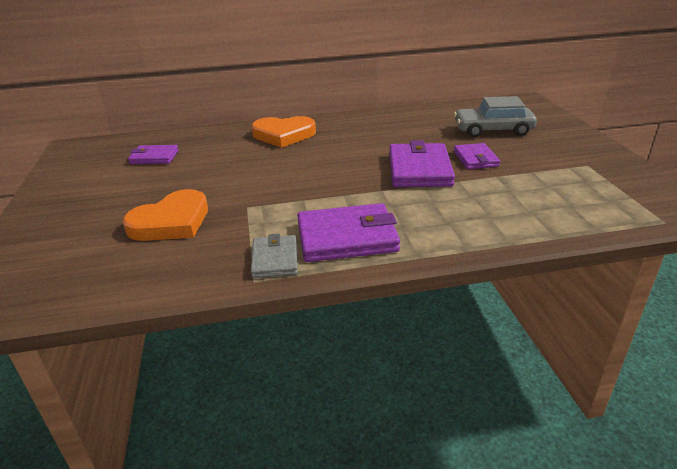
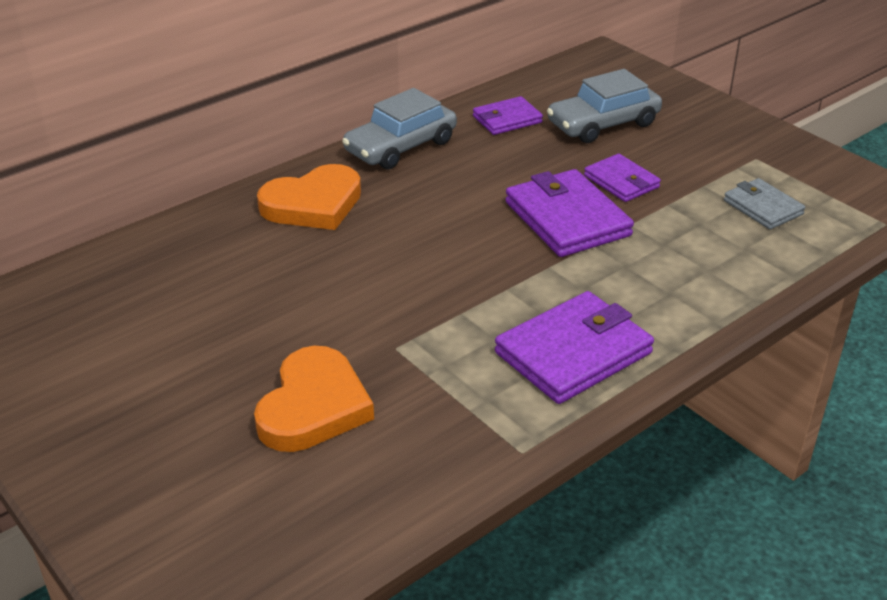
camera: 30 degrees left, 5 degrees up
(154, 157) = (144, 303): purple wallet -> purple wallet (507, 119)
(275, 259) = (517, 414): grey wallet -> grey wallet (763, 207)
(358, 120) = (400, 146): none -> grey car

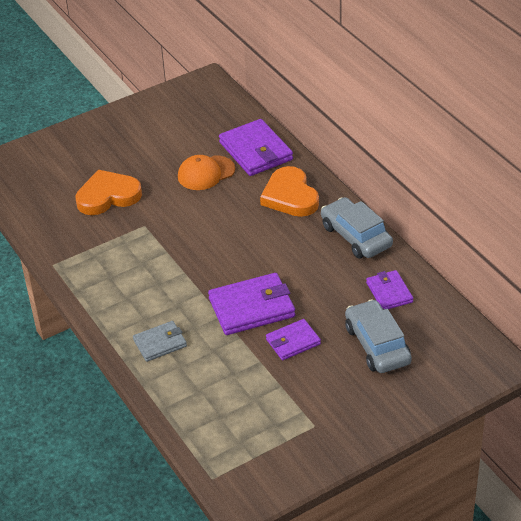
camera: 100 degrees right, 5 degrees up
(249, 293) = (206, 173): none -> orange cap
(313, 406) = (108, 196): orange heart -> orange heart turned 135 degrees clockwise
(573, 353) = (119, 292): purple wallet -> purple wallet (255, 151)
(763, 207) = (246, 412): grey wallet -> grey wallet (160, 343)

